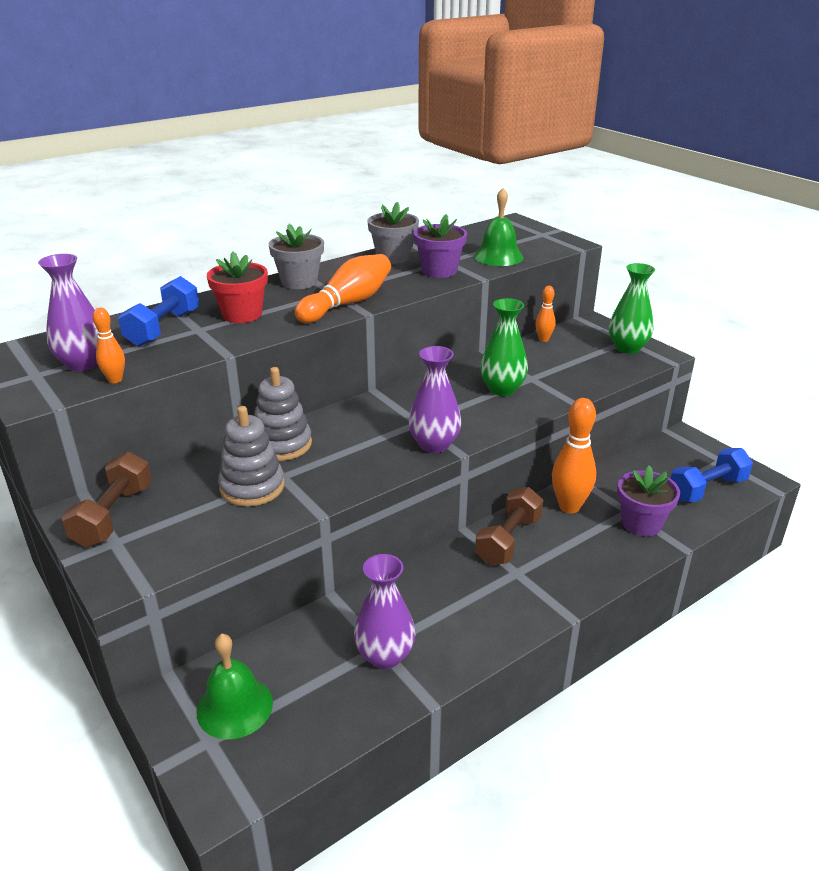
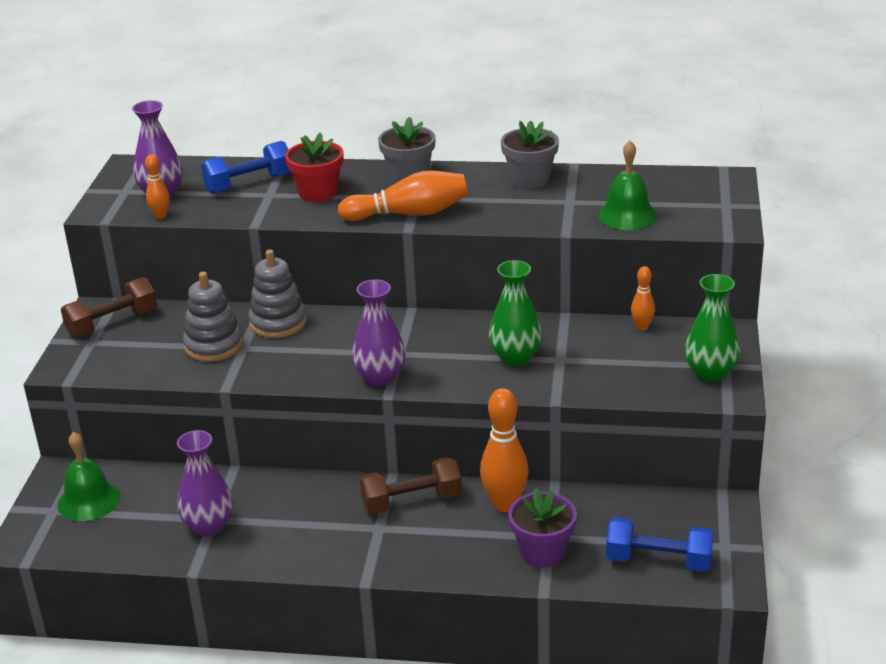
camera: 45 degrees right, 0 degrees up
(439, 271) = (543, 210): purple flower pot -> none

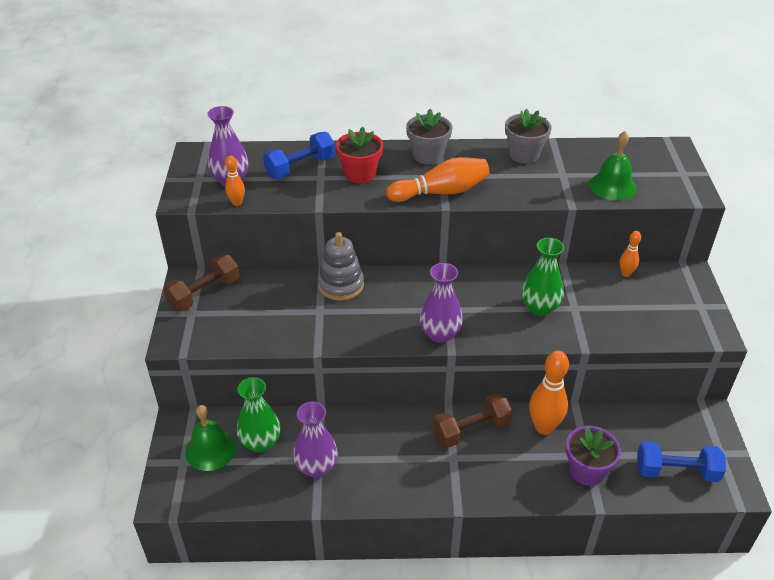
camera: 10 degrees left, 10 degrees up
(214, 345) = (295, 311): grey stacking toy -> none
(710, 373) = (692, 314): green vase -> green vase (260, 442)

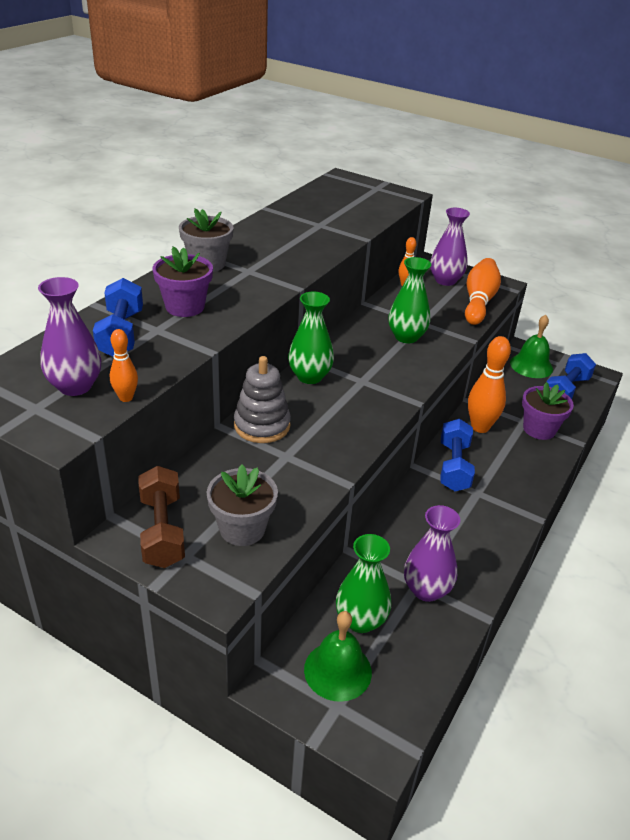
camera: 60 degrees left, 5 degrees down
(360, 174) = (185, 307): red flower pot -> purple flower pot
(422, 281) = (309, 376): none -> green vase
(440, 334) = (390, 399): purple vase -> purple vase (445, 280)
(441, 192) = (272, 280): orange bowling pin -> orange bowling pin (478, 302)
(471, 430) = (454, 467): brown dumbbell -> blue dumbbell
(524, 155) = (270, 226): grey flower pot -> grey flower pot (242, 529)
(612, 186) = (360, 215): green bell -> green bell (531, 365)

